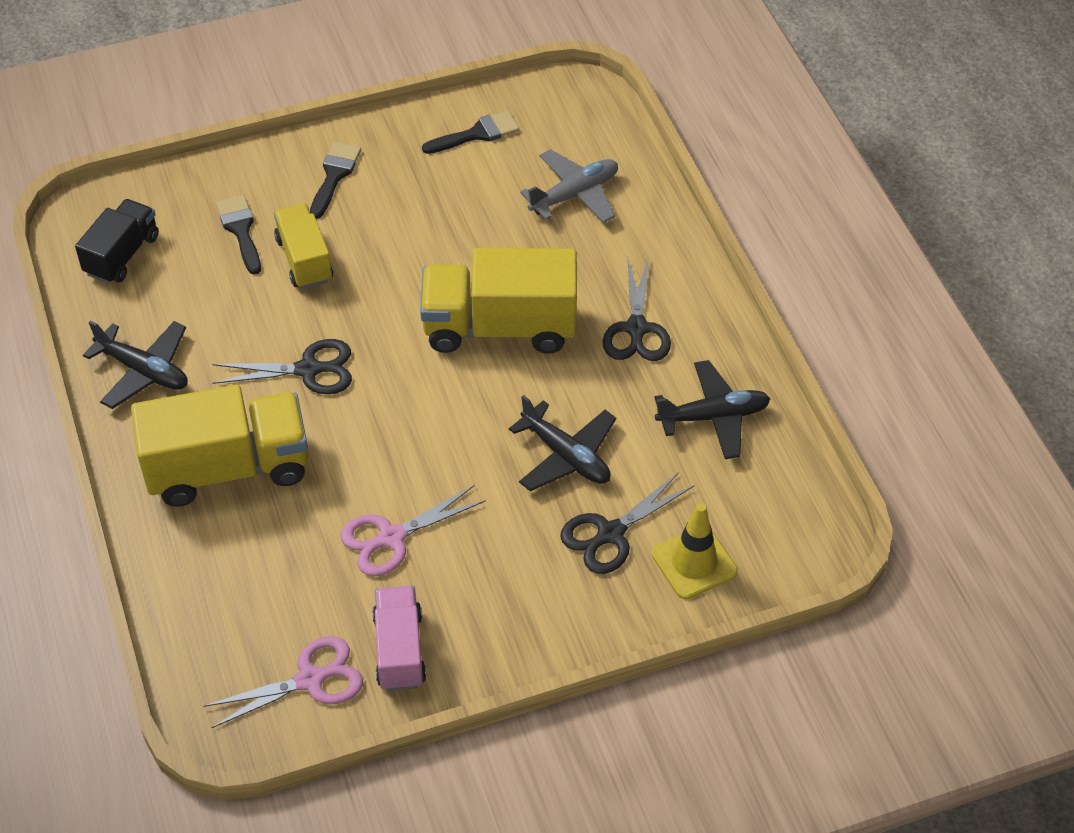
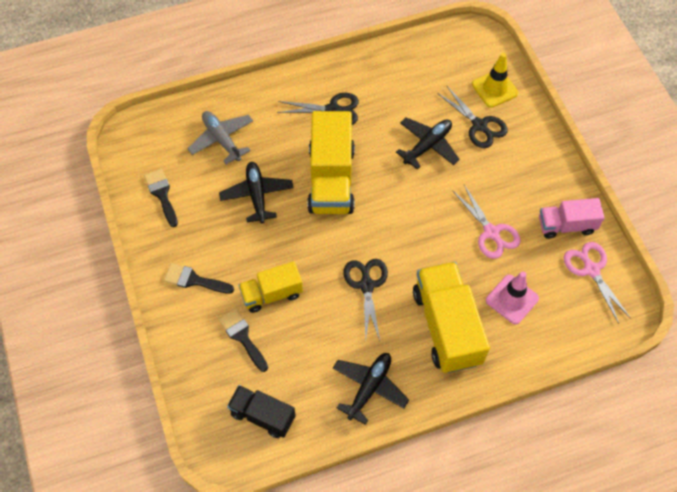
camera: 90 degrees left, 10 degrees up
(240, 230) = (242, 337): black brush -> black brush turned 75 degrees clockwise
(266, 558) = (512, 299): none -> pink traffic cone
(713, 417) = (397, 76): black plane -> black plane (257, 195)

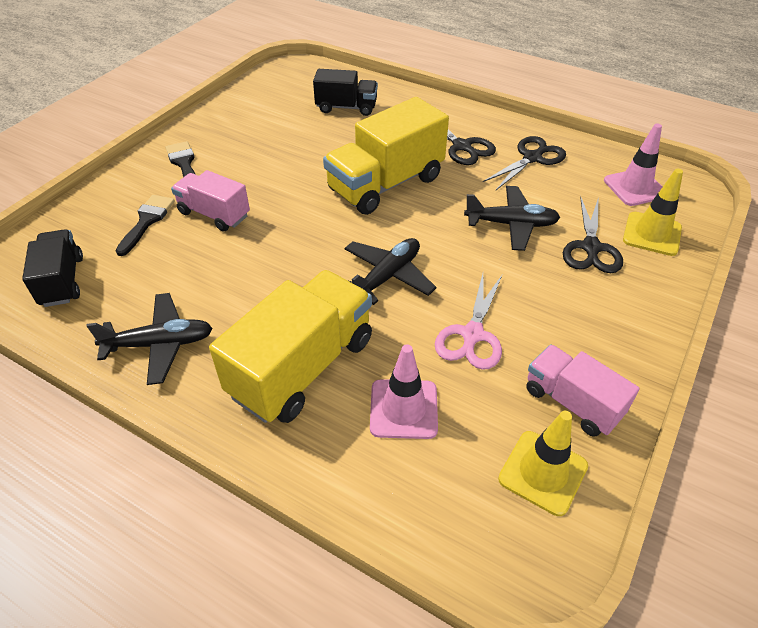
camera: 50 degrees right, 15 degrees down
(162, 194) = (254, 107): black brush -> none
(222, 139) = (346, 107): grey plane -> black truck
(257, 195) = (313, 152): black plane -> black plane (387, 276)
(272, 294) = (214, 214): yellow truck -> pink truck
(366, 285) = (290, 272): black scissors -> black scissors (532, 158)
(453, 60) = (635, 187): none -> pink traffic cone
(591, 270) = (543, 472): pink scissors -> yellow traffic cone

